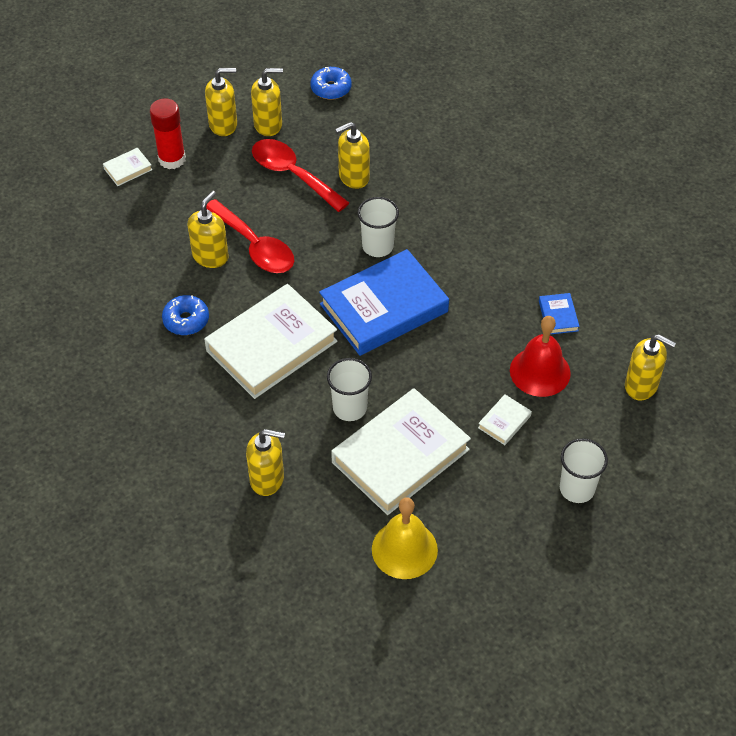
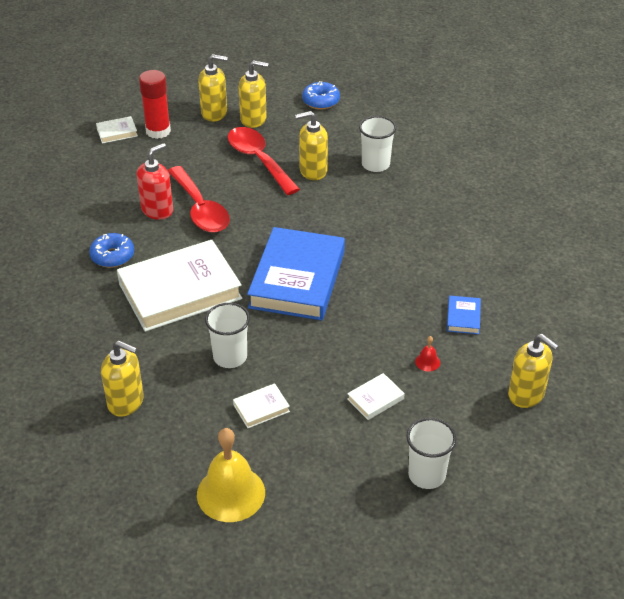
camera: 15 degrees right, 10 degrees down
(210, 256) = (157, 210): yellow soap dispenser -> red soap dispenser
(377, 246) = (312, 229): white cup -> white cup (375, 164)
(384, 308) = (297, 279): blue book -> blue book turned 60 degrees counterclockwise
(400, 456) = (261, 408): white book -> white book, size x0.41
(540, 371) = (427, 362): red bell -> red bell, size x0.41

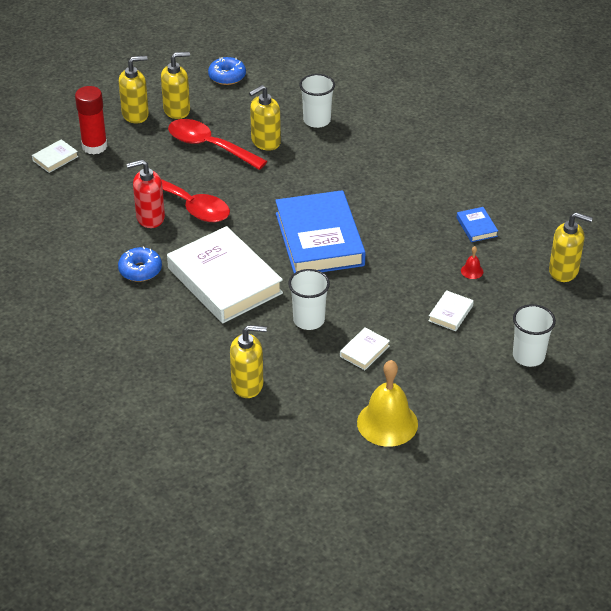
camera: 25 degrees left, 0 degrees up
(157, 210) = (150, 218): red soap dispenser -> red soap dispenser turned 120 degrees counterclockwise
(180, 291) = (224, 280): white book -> white book turned 75 degrees counterclockwise

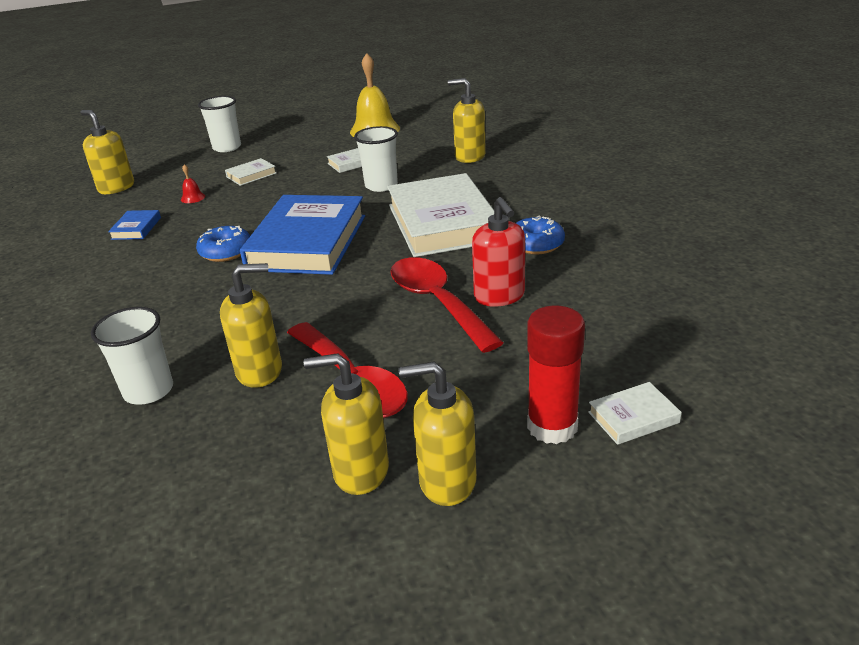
camera: 155 degrees left, 10 degrees down
(150, 218) = (499, 296): red soap dispenser -> red soap dispenser turned 60 degrees clockwise
(227, 76) = (203, 536): blue donut -> blue donut (226, 252)

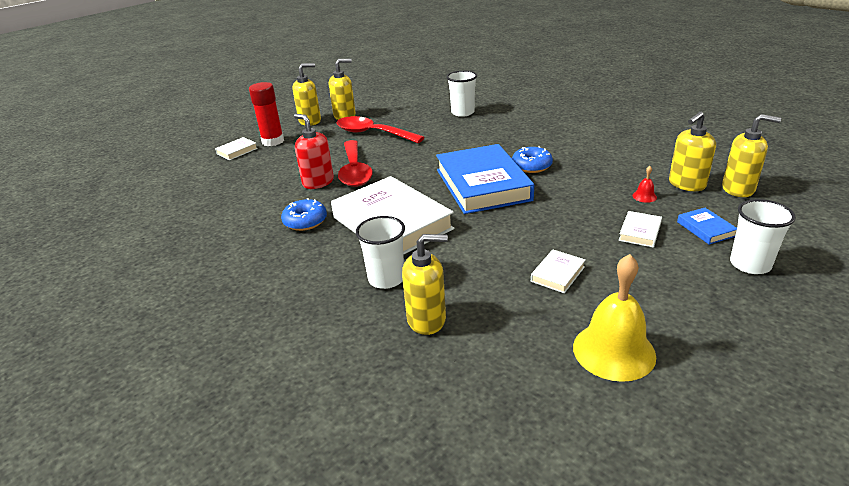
camera: 155 degrees right, 0 degrees up
(136, 228) = (632, 164): blue book -> blue book (705, 229)
(260, 371) = (421, 127): yellow soap dispenser -> yellow soap dispenser (686, 184)
(381, 185) = (487, 250): white cup -> white cup (386, 279)
(437, 302) = (354, 171): red spoon -> red spoon turned 45 degrees clockwise

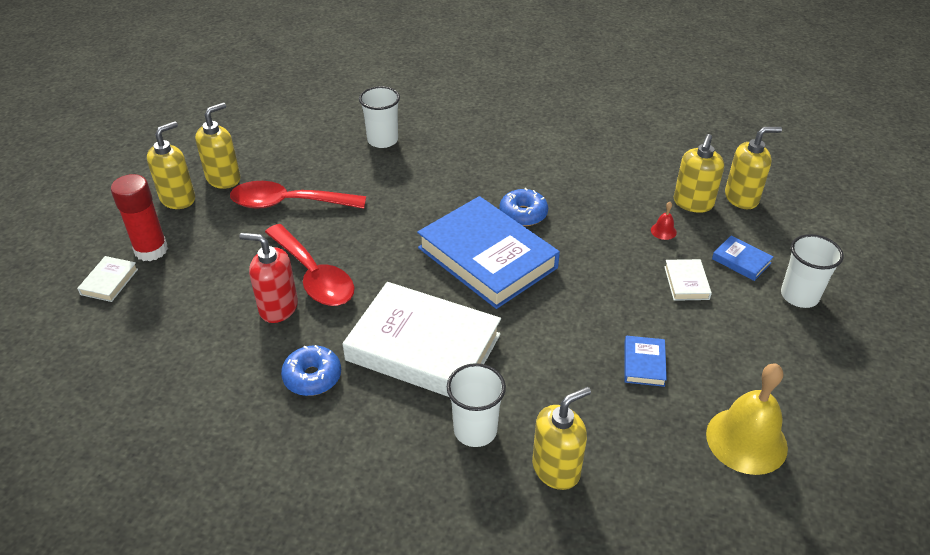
camera: 30 degrees left, 10 degrees up
(557, 274) = (644, 364): white book -> blue book

